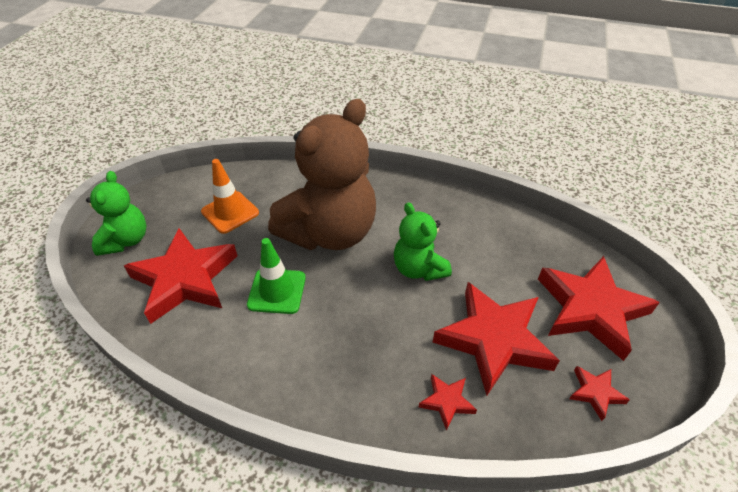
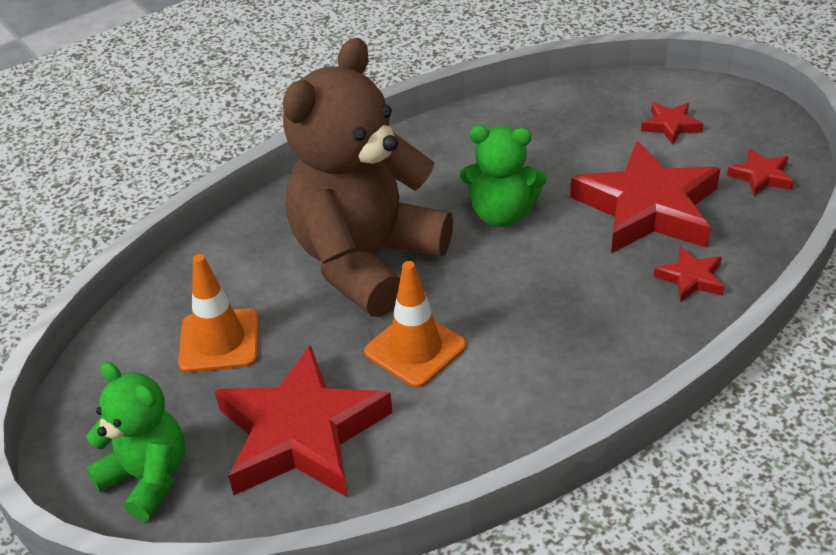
camera: 50 degrees left, 5 degrees down
(277, 291) = (415, 349): green traffic cone -> orange traffic cone
(330, 232) = (366, 260): brown teddy bear -> brown teddy bear turned 135 degrees counterclockwise
(590, 309) = (671, 126): red star -> red star, size x0.44

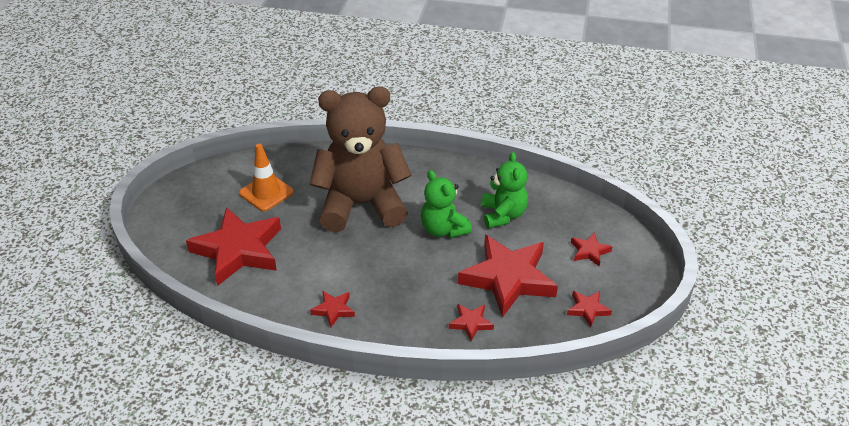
camera: 45 degrees right, 0 degrees up
(147, 478) = (175, 222): green teddy bear -> green teddy bear (503, 215)
(415, 349) = (321, 254): orange traffic cone -> none
(536, 393) = (333, 310): none -> red star

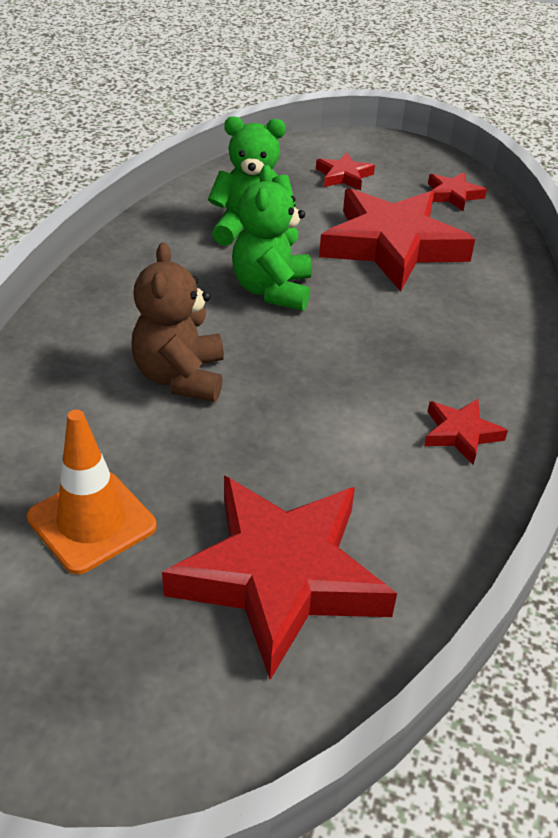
camera: 85 degrees left, 0 degrees up
(361, 204) = (180, 377): brown teddy bear -> brown teddy bear, size x0.52
(443, 229) = (272, 290): green teddy bear -> green teddy bear turned 120 degrees clockwise
(471, 323) = (483, 289): red star -> none

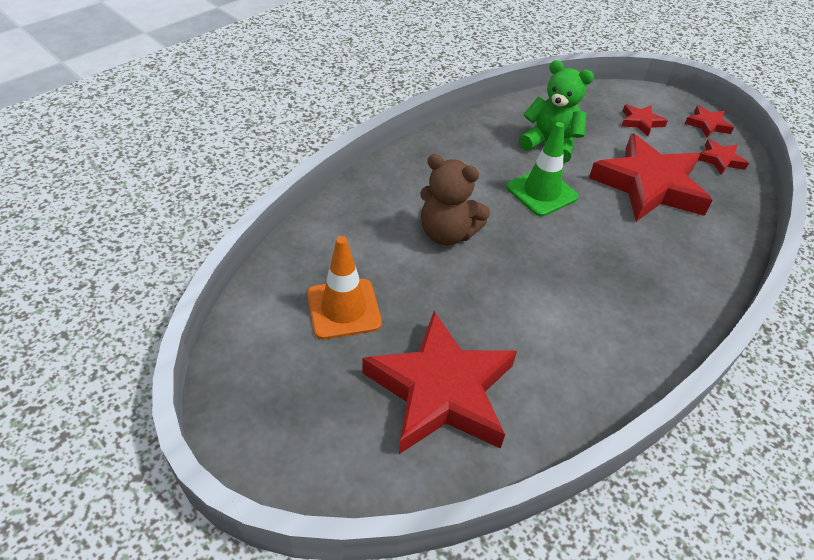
camera: 25 degrees right, 5 degrees up
(180, 377) = (447, 233): brown teddy bear -> brown teddy bear turned 90 degrees counterclockwise
(272, 290) = (541, 192): green teddy bear -> green traffic cone
(461, 434) = (622, 341): red star -> red star (707, 125)

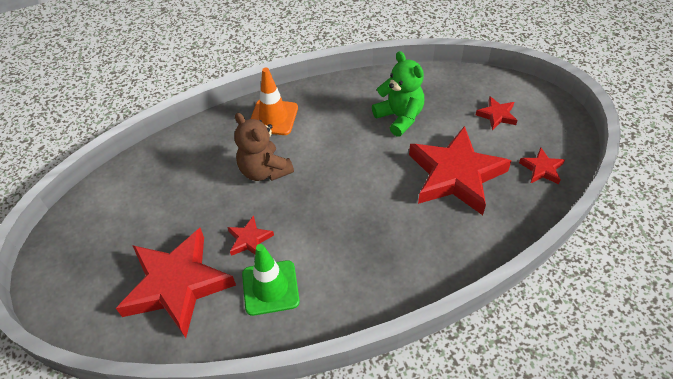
camera: 30 degrees right, 5 degrees up
(344, 309) = (157, 206): orange traffic cone -> orange traffic cone (273, 117)
(541, 192) = (360, 157): green traffic cone -> green traffic cone (270, 288)
(707, 125) = (559, 132): red star -> red star (249, 239)

